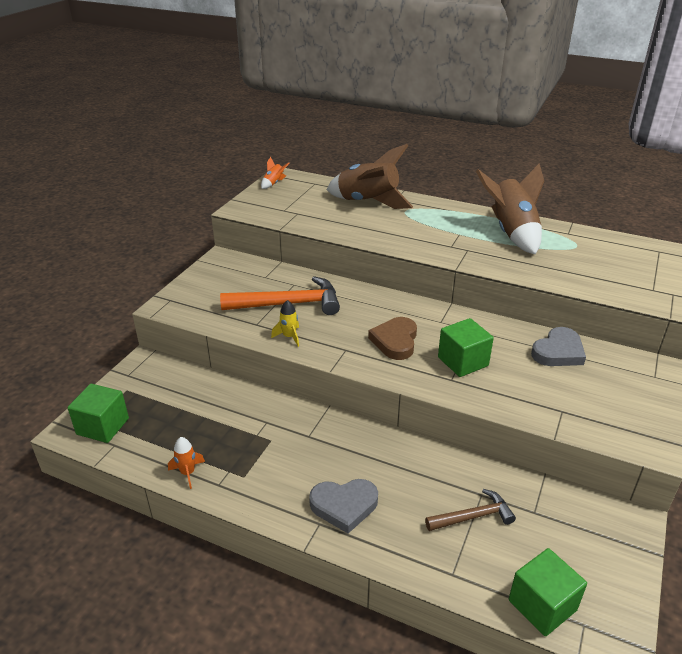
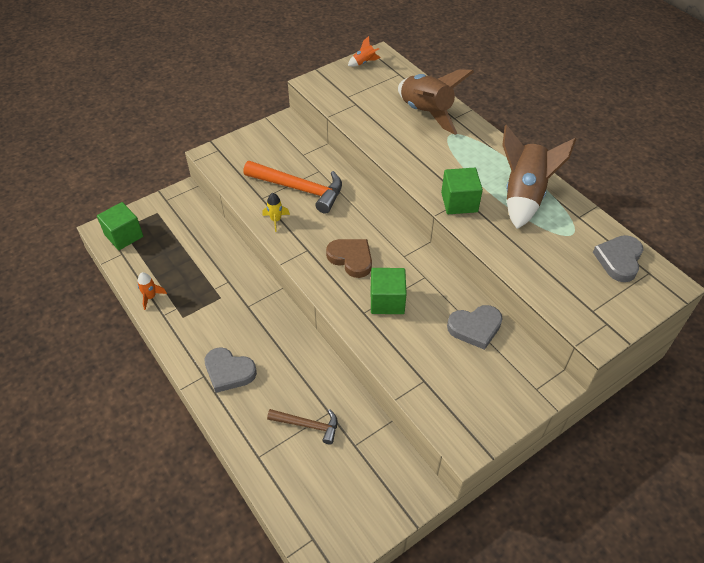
camera: 30 degrees right, 15 degrees up
(395, 341) = (351, 259): brown heart -> brown heart turned 90 degrees clockwise
(542, 605) = (297, 510): green cube -> green cube (459, 202)
(629, 250) = (619, 260): none -> grey heart

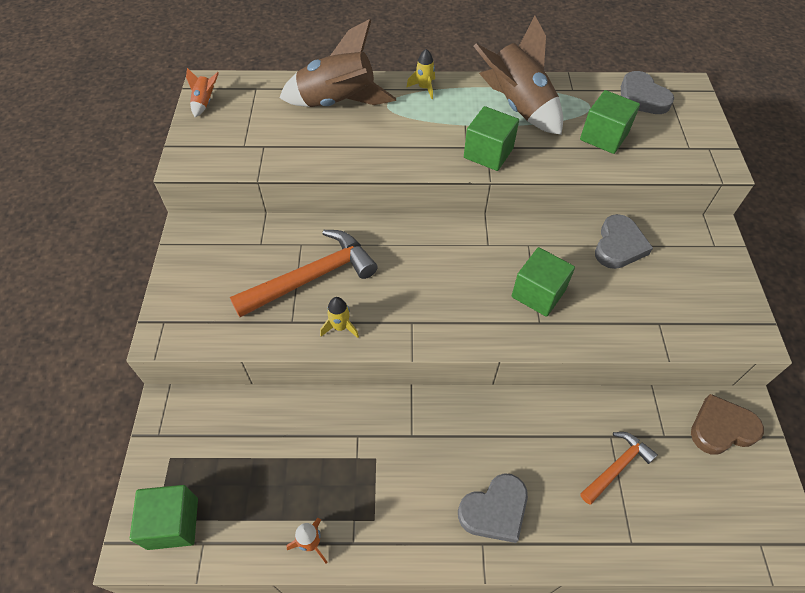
camera: 55 degrees left, 5 degrees up
(308, 425) = (617, 466): brown hammer -> orange hammer
(351, 259) = (457, 290): brown heart -> brown heart (721, 428)
(486, 142) = (424, 88): none -> yellow rocket
(546, 255) = (604, 136): none -> green cube

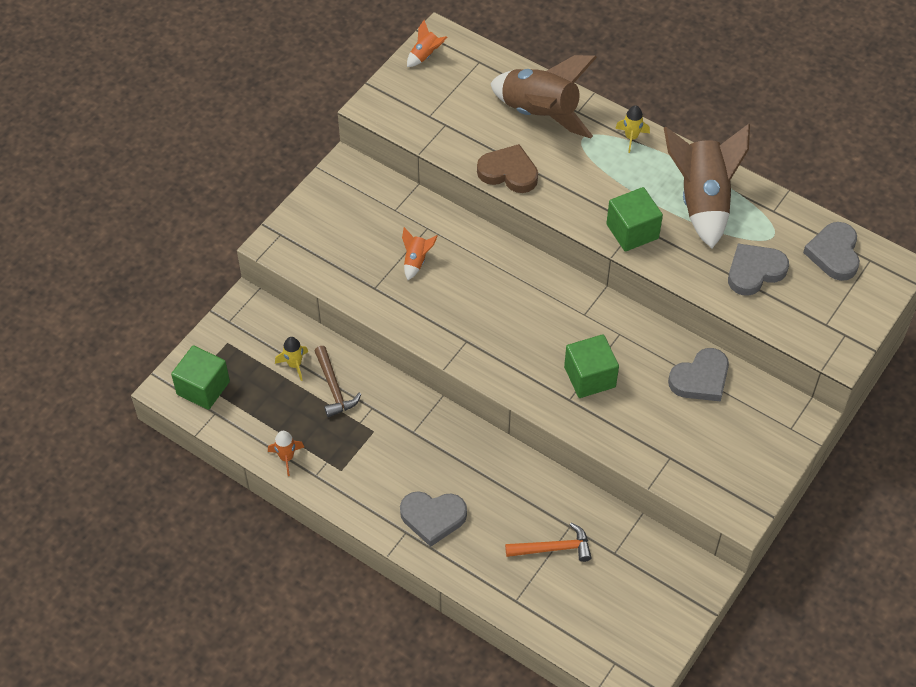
camera: 35 degrees right, 0 degrees up
(308, 439) = (334, 388): none -> brown hammer
(312, 277) = (416, 261): orange hammer -> orange rocket
(340, 327) = (408, 313): yellow rocket -> yellow rocket (294, 364)
(604, 136) = (754, 271): green cube -> grey heart
(721, 428) = (669, 576): brown heart -> brown heart (508, 172)

